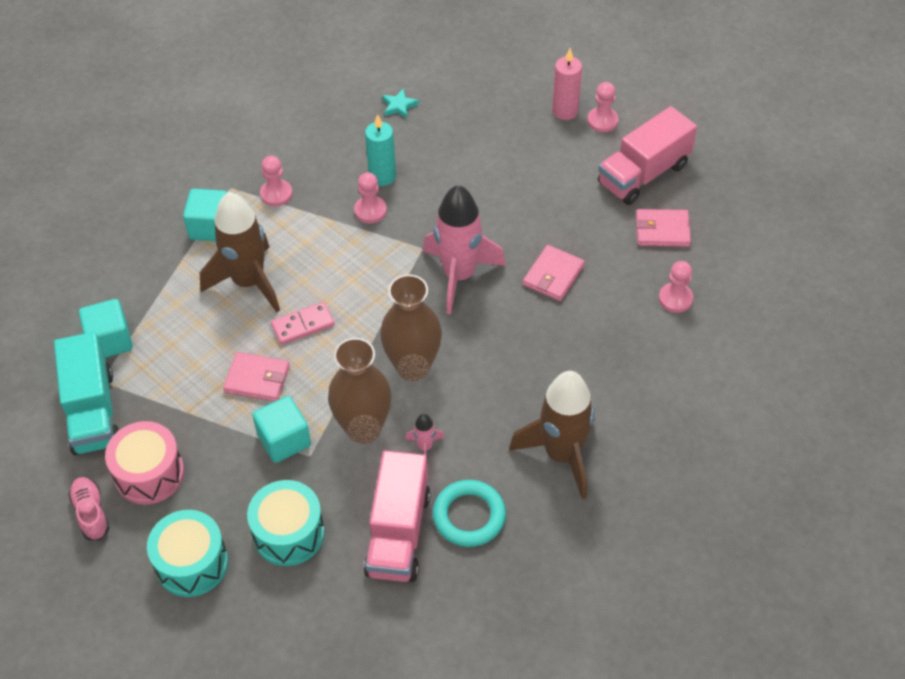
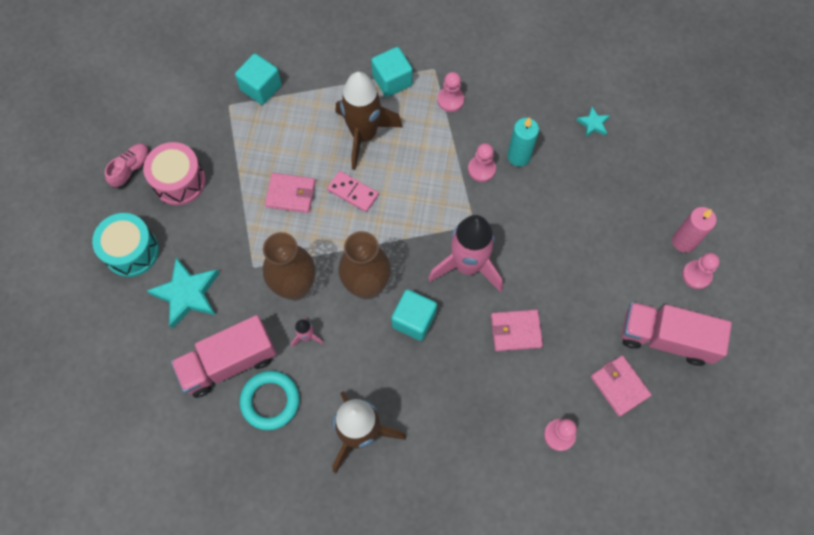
camera: 55 degrees right, 15 degrees up
(93, 411) = (203, 116): turquoise truck -> none
(257, 379) = (291, 194): pink wallet -> pink wallet turned 60 degrees counterclockwise
(284, 440) = (254, 243): turquoise cube -> turquoise cube (414, 320)
(288, 533) = (187, 294): turquoise drum -> turquoise star

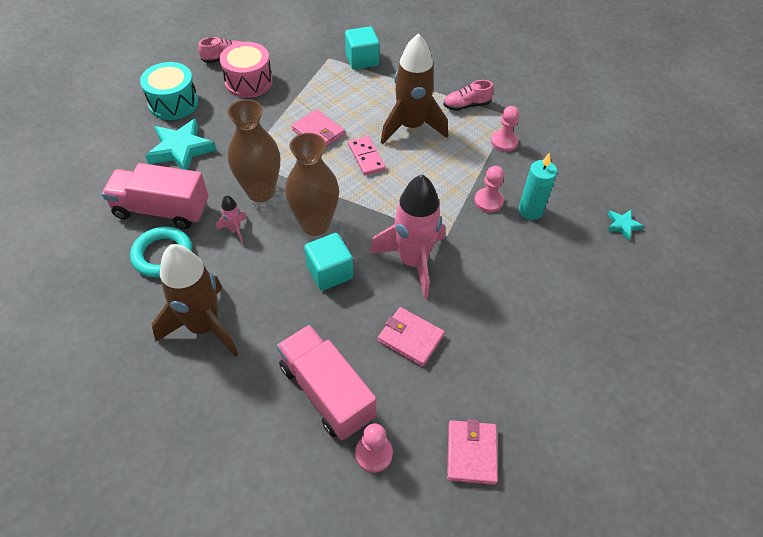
camera: 35 degrees right, 15 degrees down
(392, 80) = (466, 105): turquoise cube -> pink shoe
(666, 338) = (556, 443): pink truck -> pink truck (326, 392)
(683, 241) = (643, 370): pink candle -> none
(696, 275) = (635, 408): pink pawn -> none

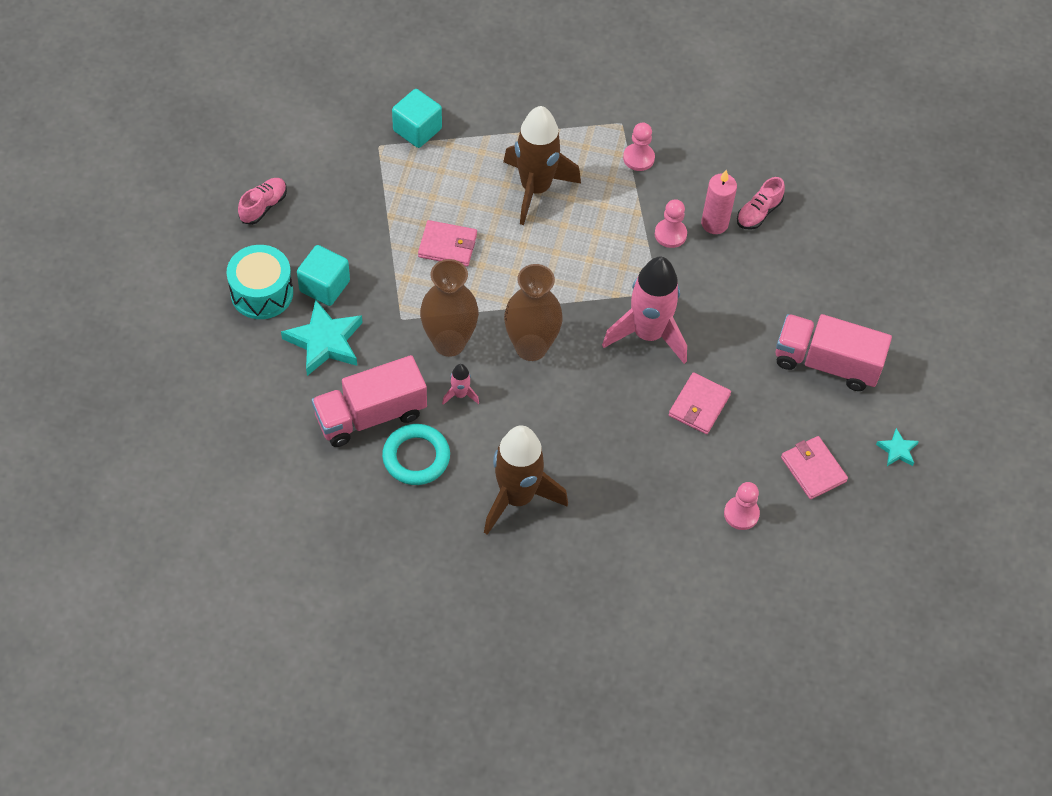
camera: 35 degrees left, 5 degrees up
(248, 82) = (319, 223): pink drum -> none
(326, 392) = (667, 489): pink truck -> pink truck (826, 363)
(329, 272) = (583, 386): turquoise cube -> turquoise cube (324, 286)
(366, 157) = (519, 249): pink domino -> none
(410, 338) = (699, 405): pink wallet -> pink wallet turned 60 degrees counterclockwise
(466, 105) = (571, 132): pink shoe -> pink shoe (758, 213)
(530, 210) = (714, 223): turquoise candle -> pink candle
(622, 225) = (804, 195): turquoise star -> turquoise star (897, 450)

